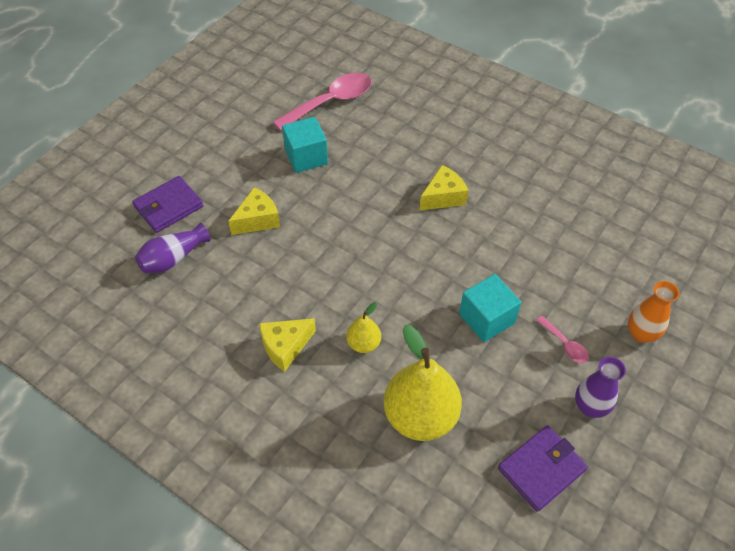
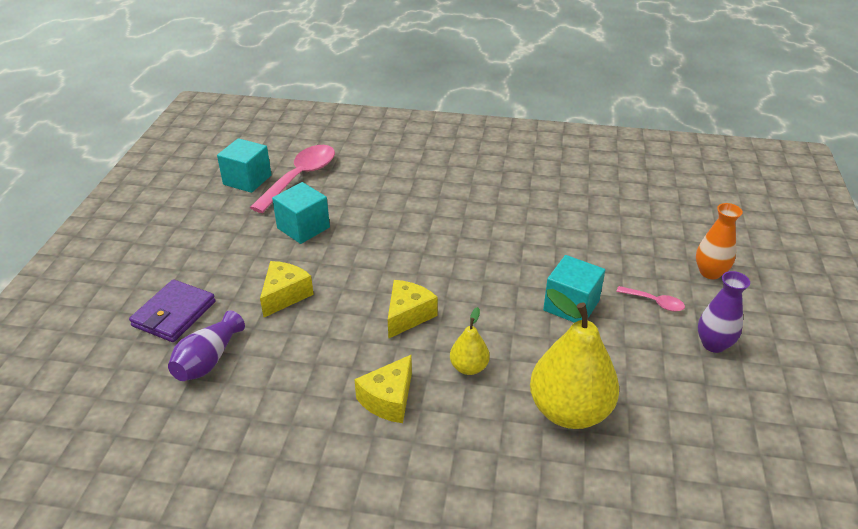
camera: 25 degrees left, 15 degrees down
(286, 91) = (247, 180): none -> turquoise cube
(443, 197) = (461, 222): yellow cheese -> yellow cheese (408, 315)
(541, 469) = (712, 412): purple wallet -> none

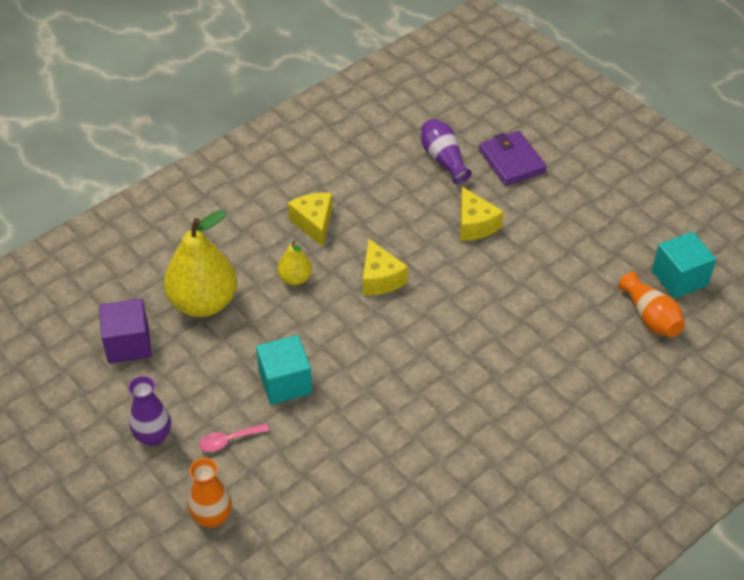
camera: 130 degrees right, 10 degrees up
(300, 178) = (650, 317): pink spoon -> orange vase
(303, 228) = (559, 278): turquoise cube -> none
(675, 429) = (128, 344): none -> purple cube

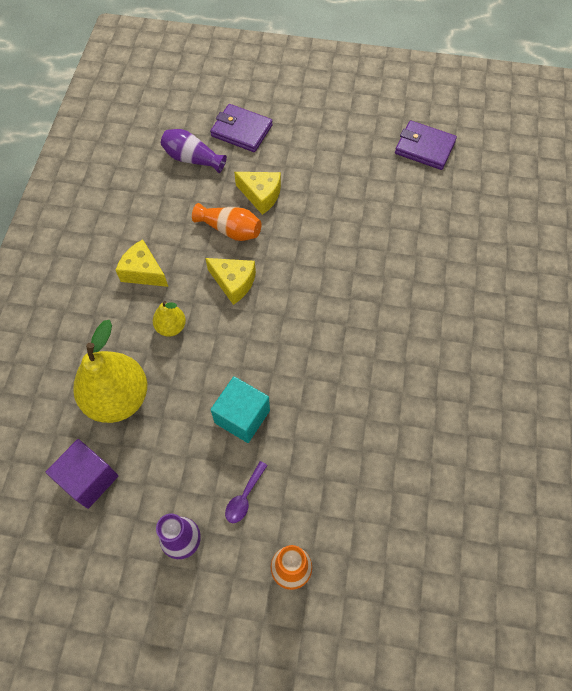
camera: 40 degrees left, 15 degrees up
(228, 440) = (244, 497): pink spoon -> purple spoon
(650, 317) = (433, 187): orange vase -> orange vase (230, 230)
(679, 278) = (424, 148): turquoise cube -> purple wallet

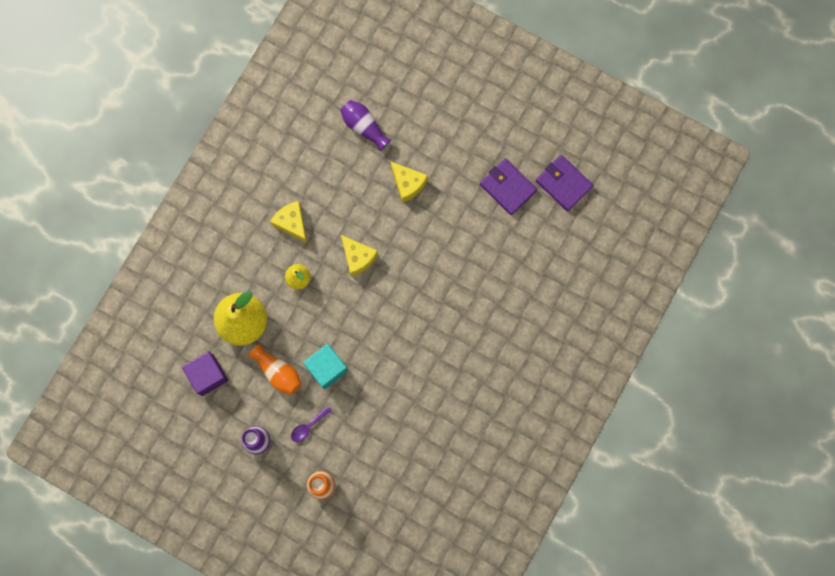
camera: 20 degrees right, 15 degrees up
(230, 230) = (371, 208): orange vase -> orange vase (278, 372)
(241, 131) = (415, 111): purple wallet -> purple wallet (507, 187)

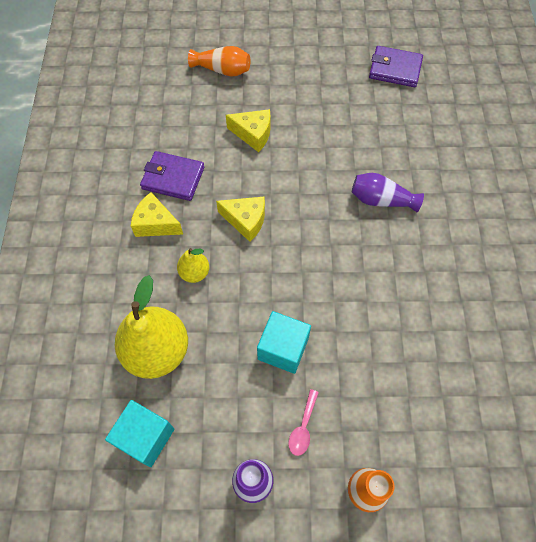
camera: 30 degrees left, 15 degrees down
(207, 375) = (145, 437): purple cube -> turquoise cube
(278, 372) = (230, 385): orange vase -> orange vase (222, 70)
(308, 426) = (303, 427): purple spoon -> pink spoon
(364, 127) = (180, 109): purple vase -> purple vase (381, 200)
(507, 187) = (348, 94): purple wallet -> purple wallet (173, 178)

